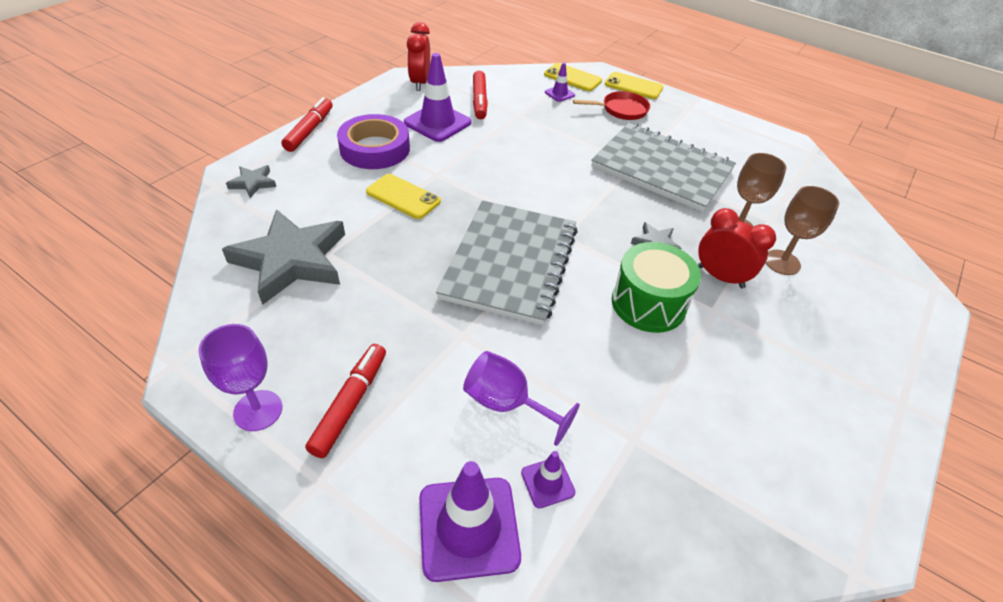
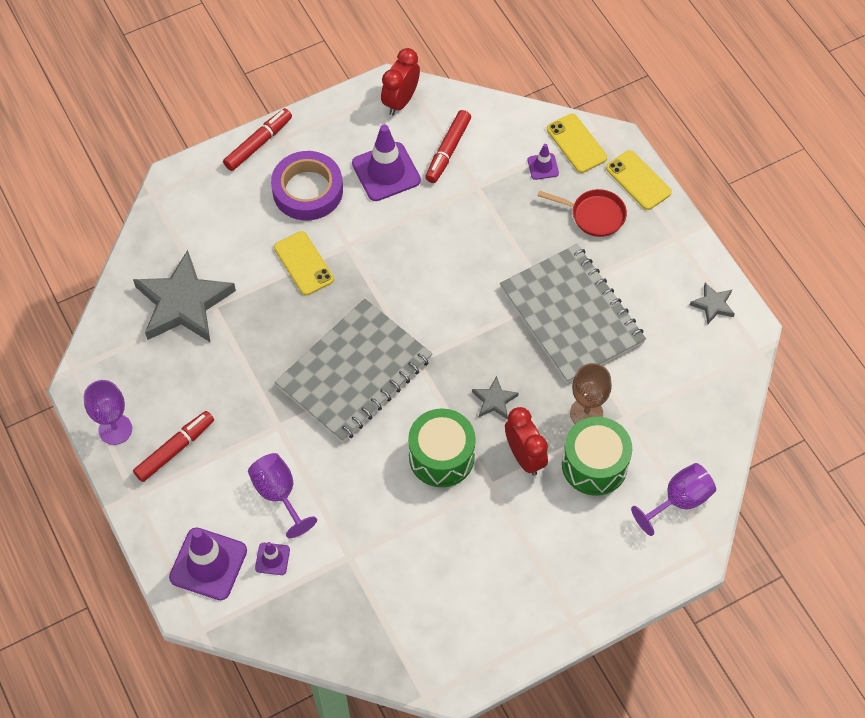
camera: 30 degrees right, 15 degrees up
(253, 183) = (184, 201): grey star -> grey star (713, 305)
(782, 262) = (594, 465): brown goblet -> green drum
(872, 264) = (679, 500): none -> purple goblet

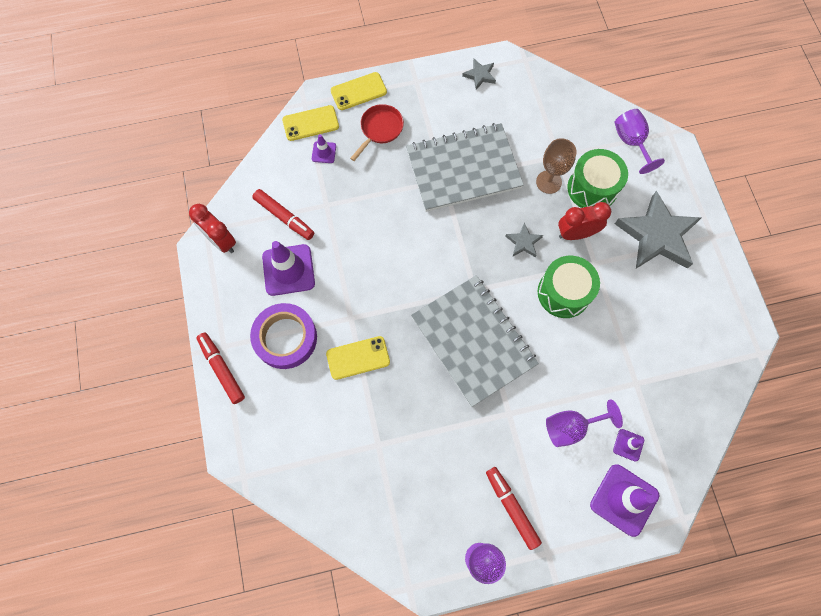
camera: 75 degrees left, 10 degrees up
(183, 303) = (368, 471): grey star -> grey star (657, 235)

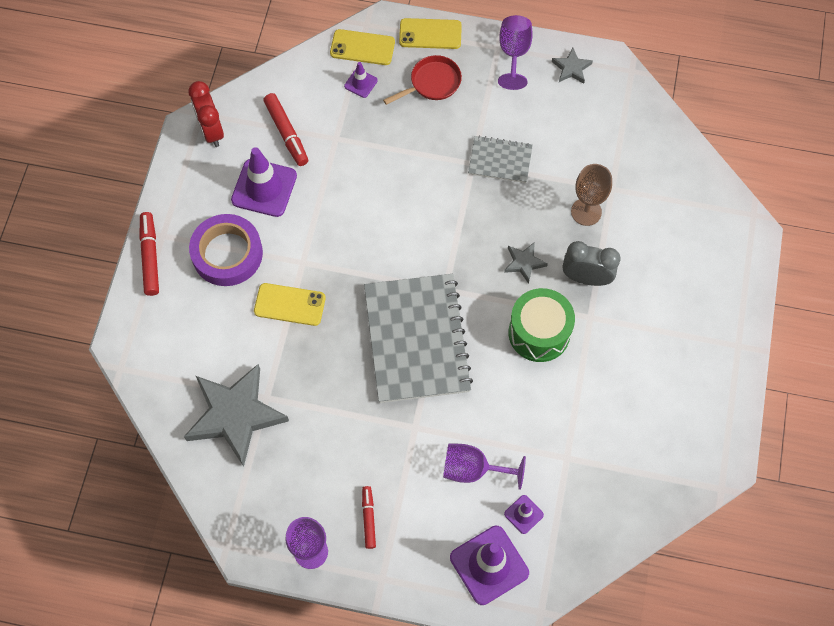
camera: 25 degrees right, 5 degrees down
(463, 169) = (500, 160): grey notebook -> grey notebook, size x0.50
(511, 507) = (368, 518): red marker -> red marker, size x0.65
(576, 233) = (586, 278): red clock -> grey clock
(592, 188) = (631, 238): green drum -> none
(631, 142) = (702, 207): purple goblet -> purple goblet (514, 54)
(657, 235) = (675, 318): grey star -> grey star (235, 415)

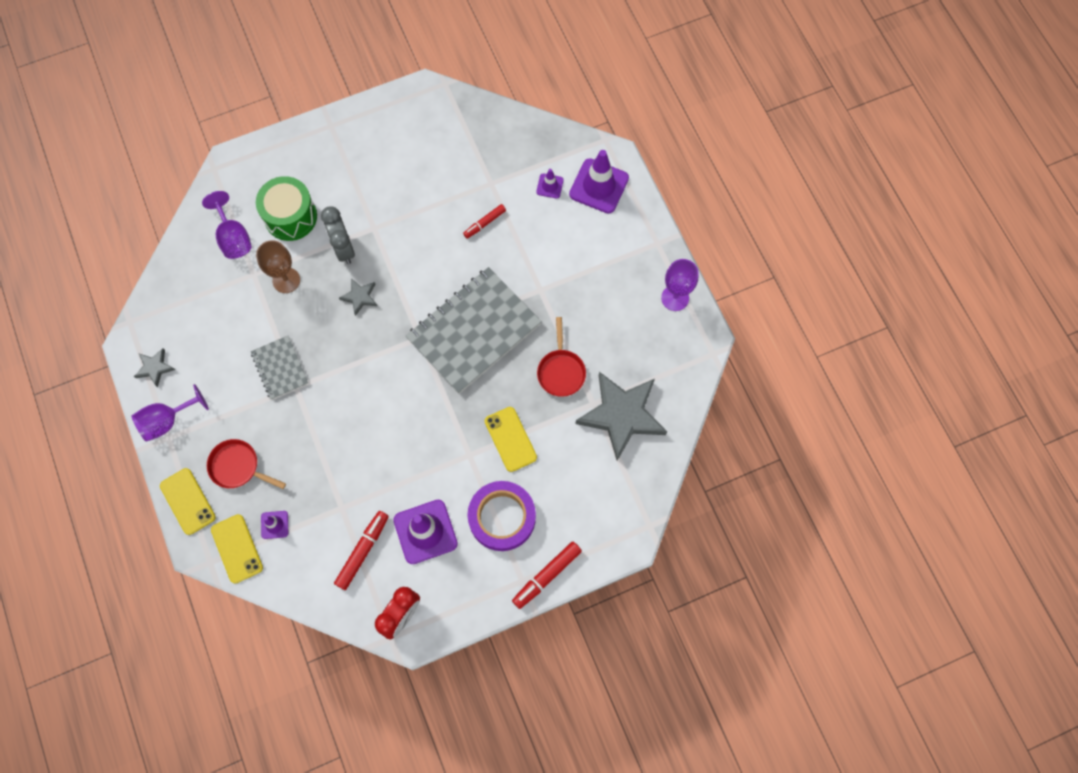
camera: 125 degrees left, 5 degrees up
(319, 390) = (561, 371): none -> red pan
(368, 518) = (625, 277): red marker -> red marker (484, 223)
(473, 469) = (542, 234): purple goblet -> purple goblet (233, 237)
(539, 333) = (410, 254): green drum -> green drum (290, 216)

